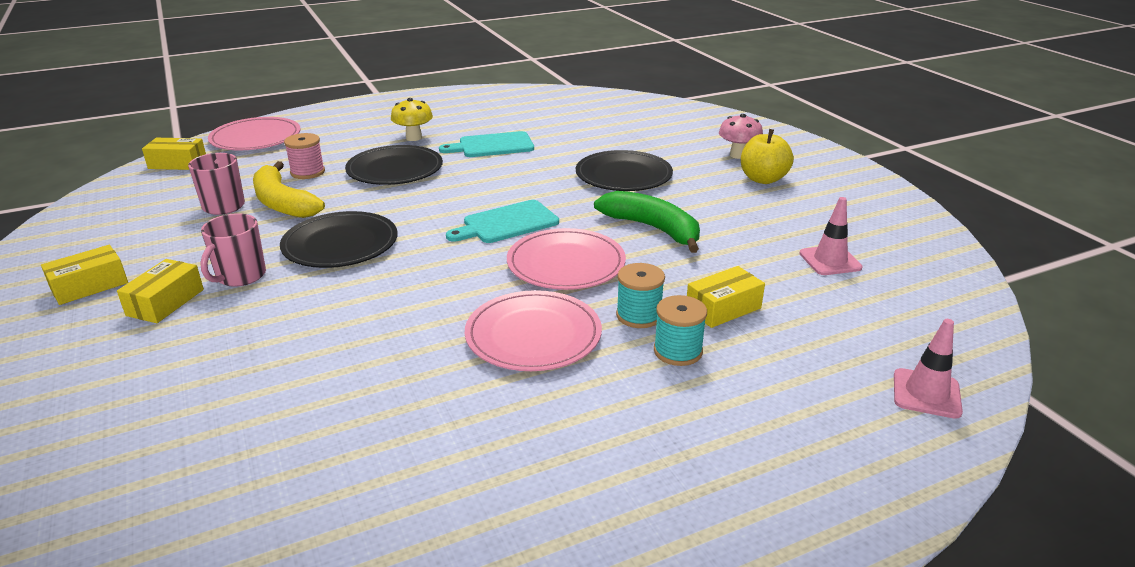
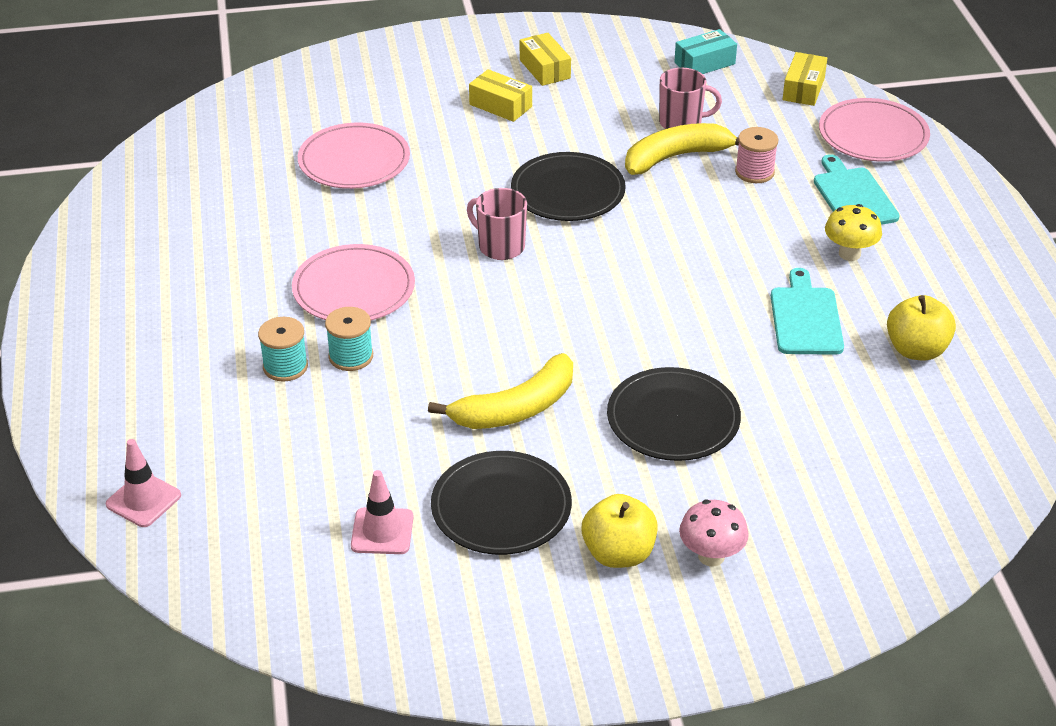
camera: 105 degrees right, 10 degrees up
(115, 205) = (704, 63): none -> turquoise box
(240, 276) = (528, 138): pink mug -> pink mug (500, 246)
(395, 169) = (746, 233): black plate -> black plate (501, 507)
(507, 223) = (572, 301): turquoise cutting board -> turquoise cutting board (853, 196)
(511, 117) = (916, 350): none -> yellow apple
(566, 263) = (466, 328): pink plate -> pink plate (354, 160)
(653, 228) = (516, 408): green banana -> yellow banana
(723, 308) = (334, 415): yellow box -> none

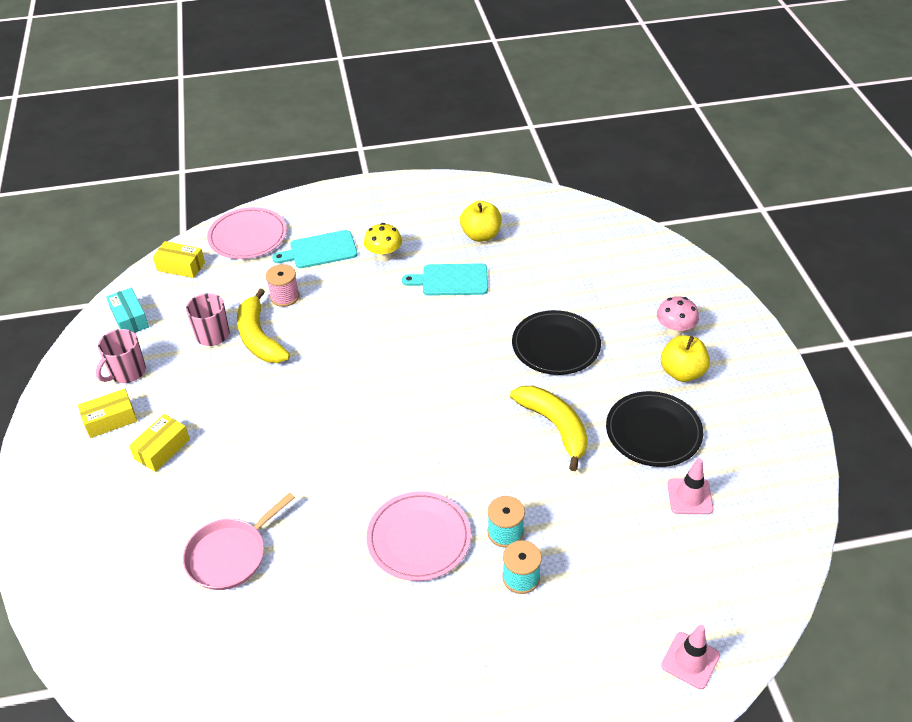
camera: 90 degrees left, 5 degrees up
(354, 160) = (230, 555): pink plate -> pink pan
(500, 246) = (366, 442): pink mug -> pink mug (127, 372)
(568, 191) = (296, 402): black plate -> none

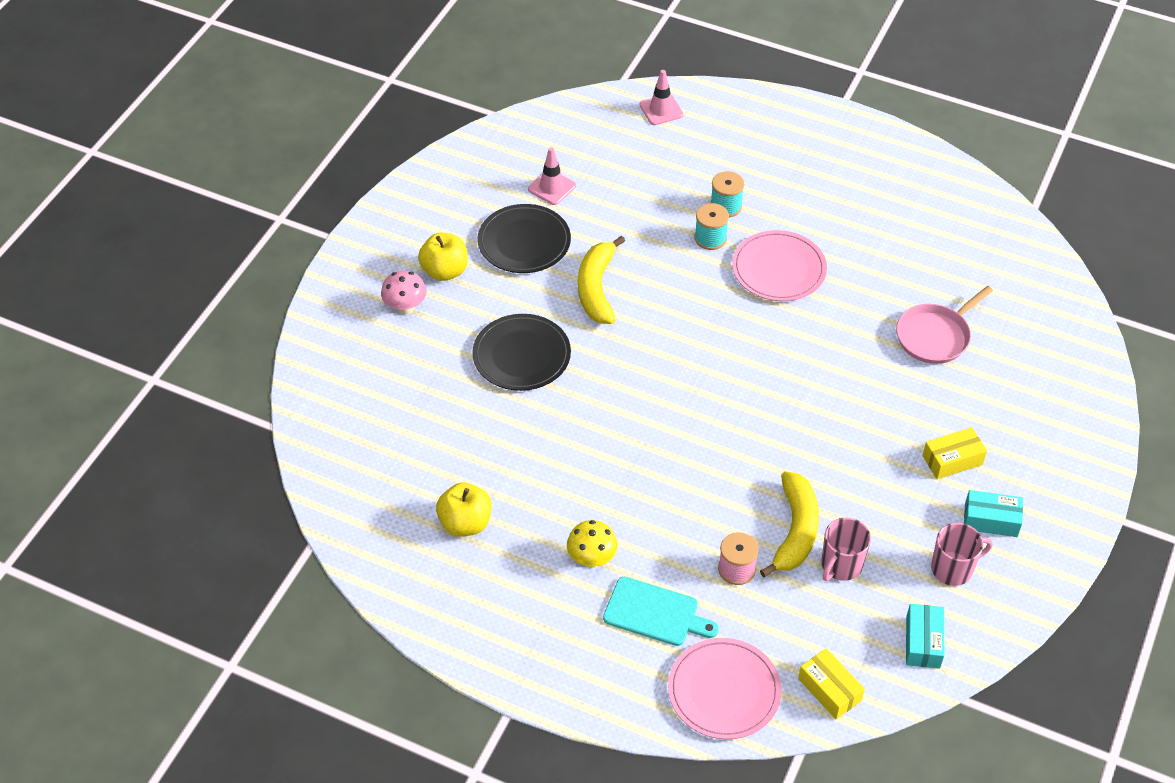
camera: 145 degrees left, 5 degrees up
(110, 420) = (991, 520): yellow box -> turquoise box
(230, 555) = (935, 336): pink pan -> pink pan turned 150 degrees clockwise
(451, 280) = (549, 484): turquoise cutting board -> none

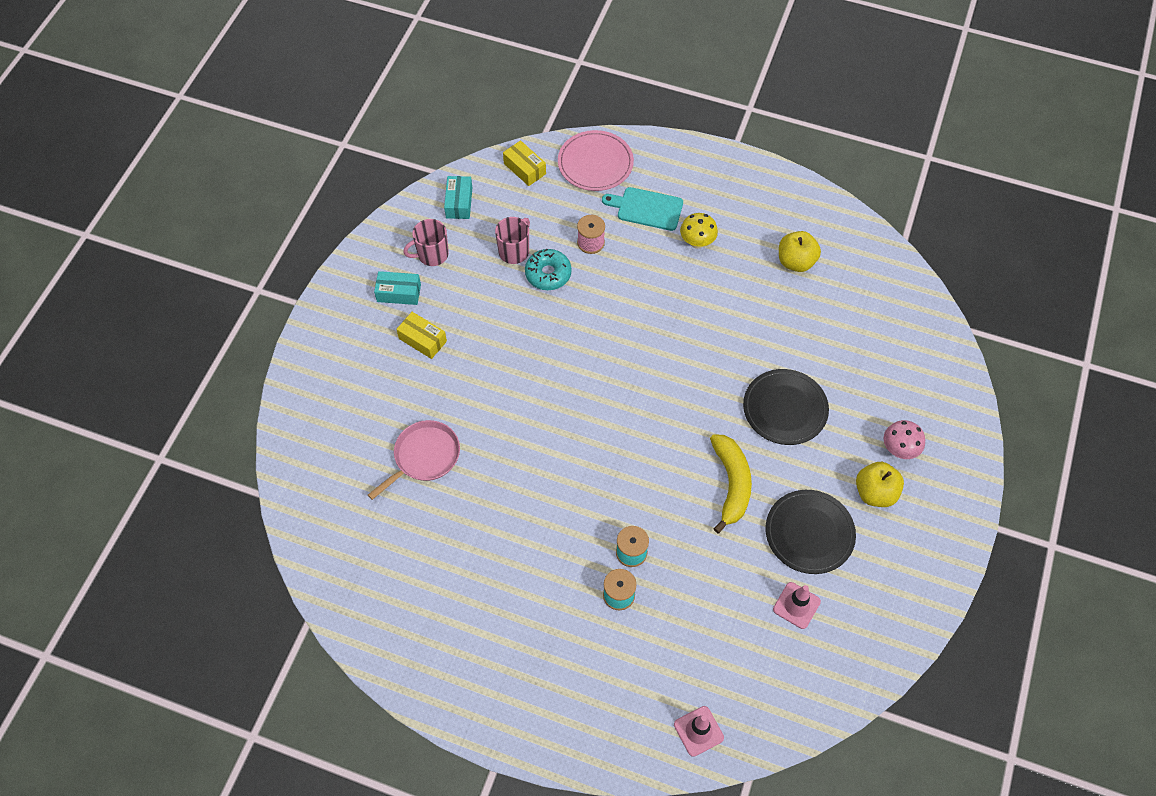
camera: 175 degrees right, 10 degrees up
(778, 269) = (564, 520): pink plate -> none
(795, 531) = (548, 274): yellow banana -> turquoise donut
(952, 460) = (422, 340): yellow box -> yellow box turned 60 degrees clockwise

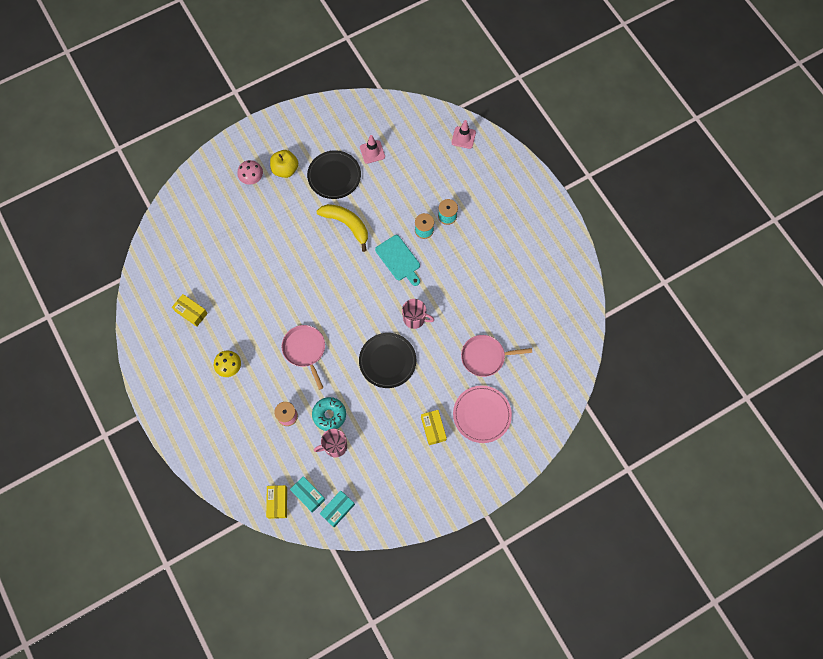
camera: 140 degrees left, 10 degrees up
(399, 293) = (423, 472): turquoise box -> turquoise box (308, 495)
(432, 254) = (383, 483): pink mug -> pink mug (415, 319)
(595, 163) = (233, 471): pink plate -> pink plate (482, 414)
(637, 314) = (305, 350): none -> pink pan
(647, 208) = (235, 413): turquoise cutting board -> turquoise cutting board (399, 259)
(731, 484) = (347, 224): yellow banana -> yellow banana turned 90 degrees clockwise
(785, 409) = (283, 239): black plate -> black plate (387, 361)
(796, 261) = (191, 312): yellow apple -> yellow box

